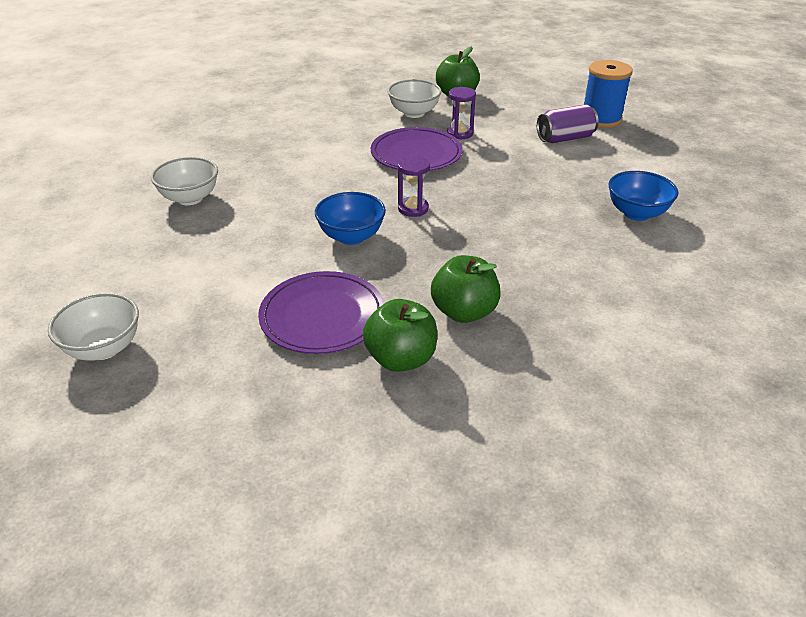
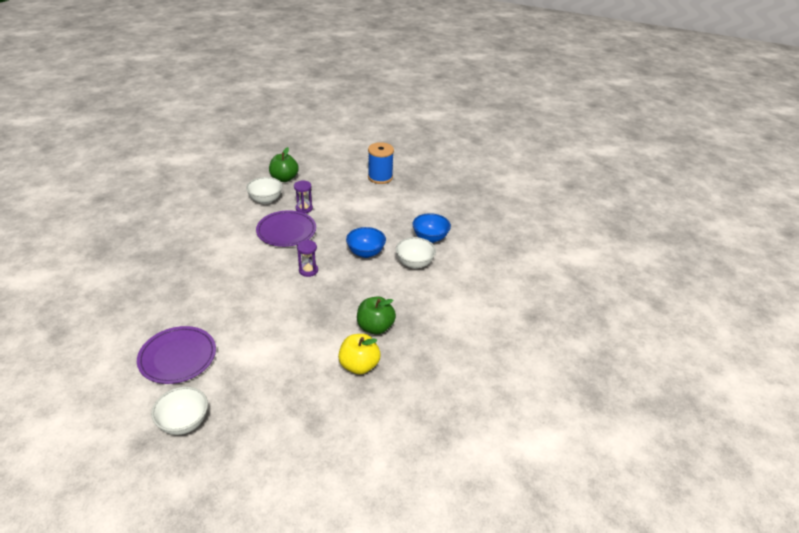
camera: 30 degrees left, 0 degrees up
(190, 198) = (159, 305): white bowl -> white bowl (414, 263)
(322, 316) = (301, 356): purple plate -> purple plate (177, 357)
(351, 236) = (284, 300): blue bowl -> blue bowl (365, 253)
(401, 359) = (359, 365): green apple -> yellow apple
(565, 138) = (367, 196): purple can -> none

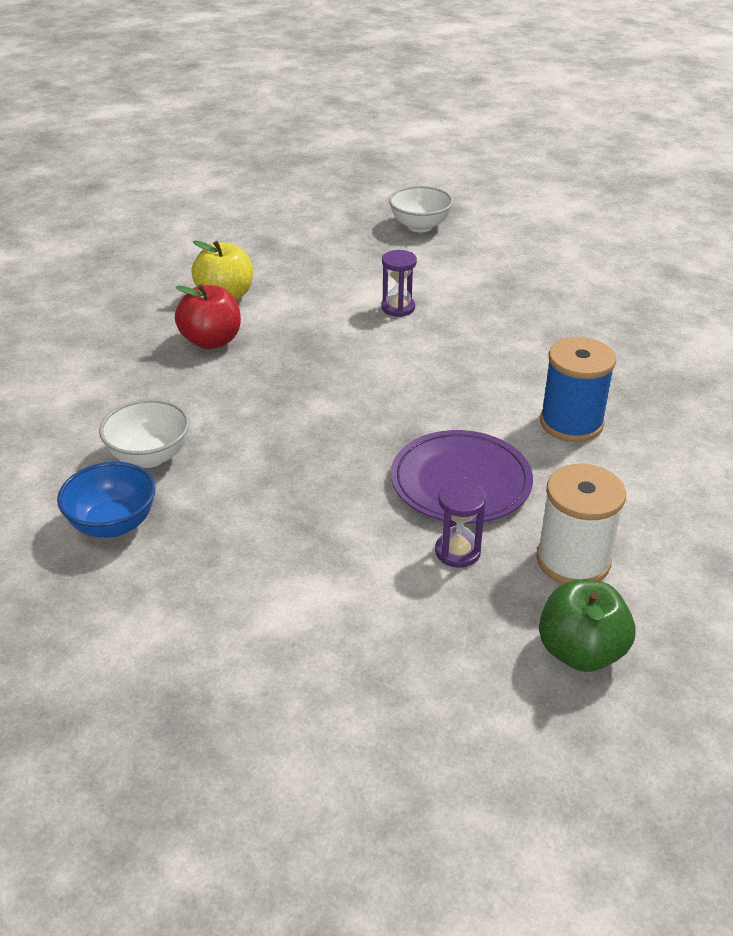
camera: 170 degrees right, 0 degrees up
(177, 357) = (484, 272): purple plate -> none
(265, 200) = (573, 560): white bowl -> white spool
(308, 270) = (365, 407): purple hourglass -> purple hourglass (398, 308)
(365, 253) = (261, 462): blue bowl -> none
(375, 327) = (211, 341): green apple -> red apple
(380, 177) = (283, 726): blue spool -> blue spool (571, 423)

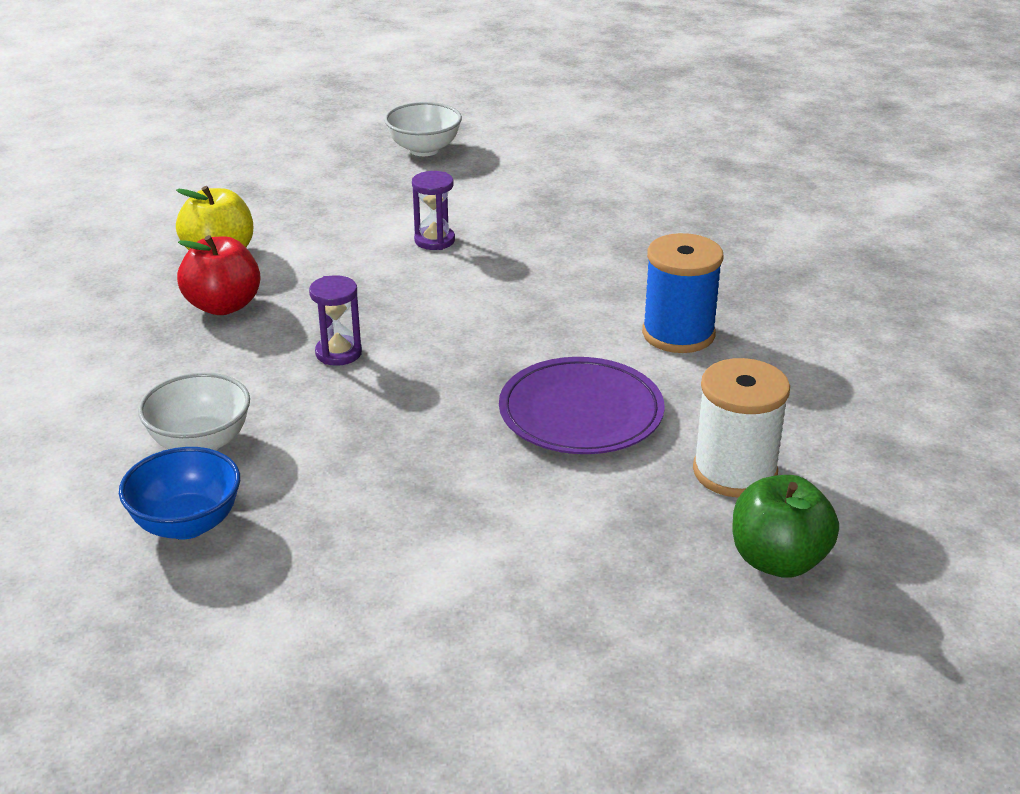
camera: 15 degrees left, 5 degrees down
(457, 552) = (606, 484): purple hourglass -> purple hourglass (338, 353)

